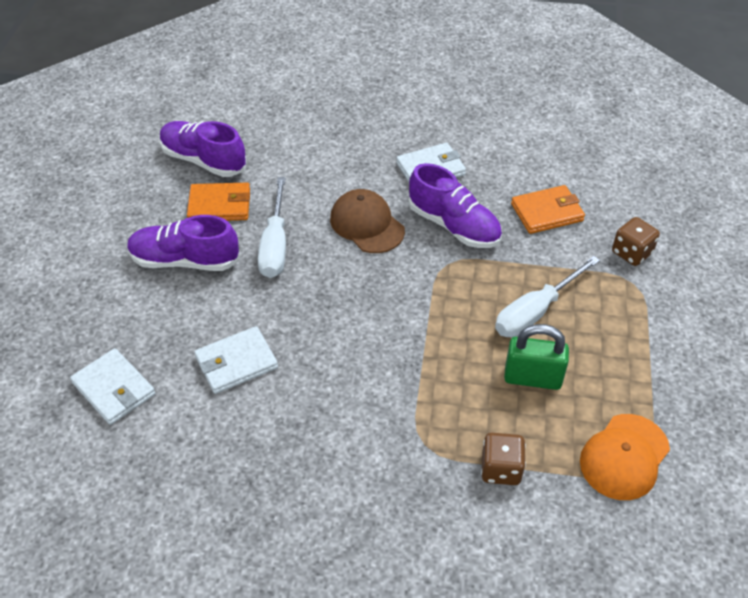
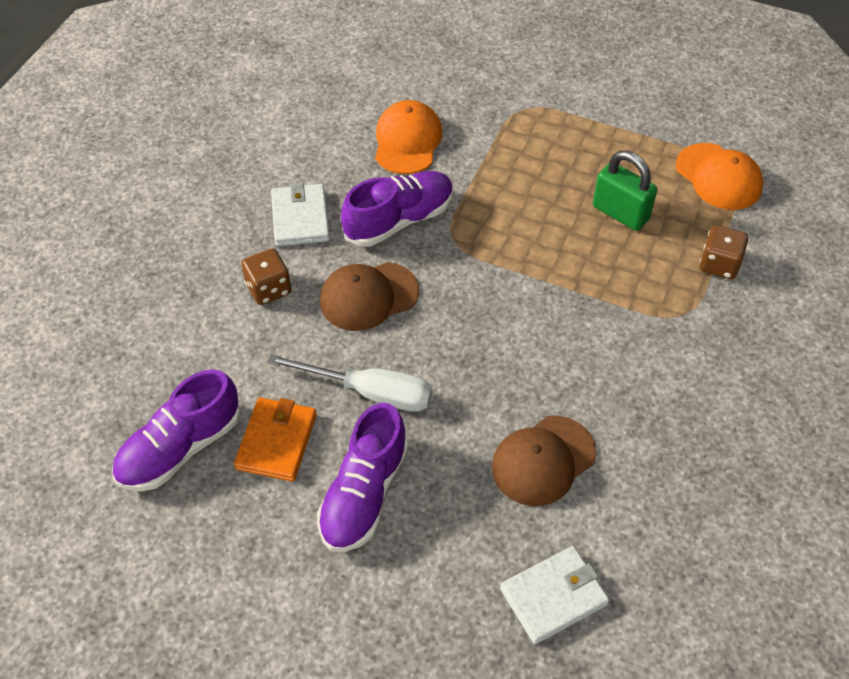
camera: 75 degrees left, 5 degrees up
(236, 362) = (543, 460): white wallet -> brown cap
(532, 378) = (620, 213): green padlock -> green padlock turned 75 degrees counterclockwise
(535, 312) = (540, 188): white screwdriver -> none
(547, 212) = (407, 141): orange wallet -> orange cap
(631, 253) = (485, 97): brown dice -> brown dice (268, 289)

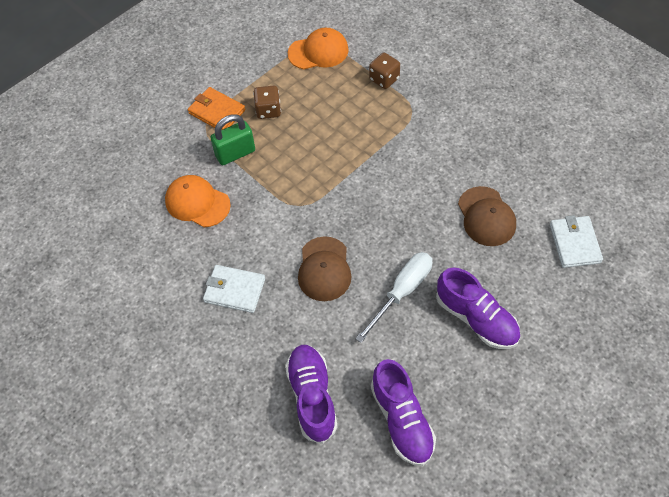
camera: 65 degrees left, 5 degrees up
(268, 289) = (289, 328): brown dice -> brown dice (268, 110)
(276, 442) = (419, 358): orange wallet -> orange wallet (217, 112)
(399, 220) = (267, 231): purple shoe -> purple shoe (312, 397)
(620, 213) = (322, 110): green padlock -> green padlock (235, 153)

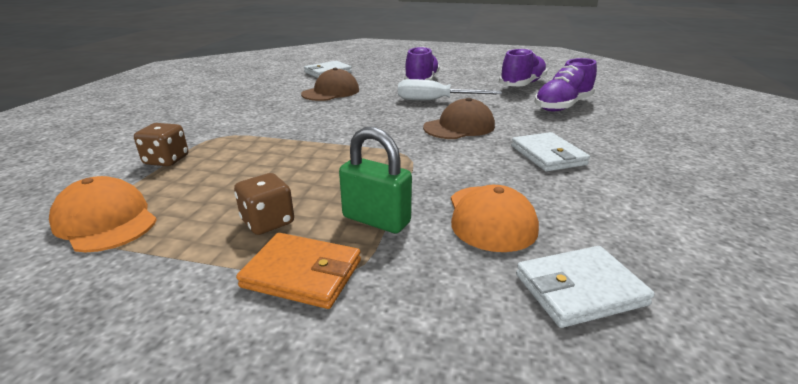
camera: 125 degrees left, 30 degrees down
(129, 198) = (579, 289): none -> white wallet
(217, 112) = (302, 274): orange wallet -> orange wallet turned 75 degrees counterclockwise

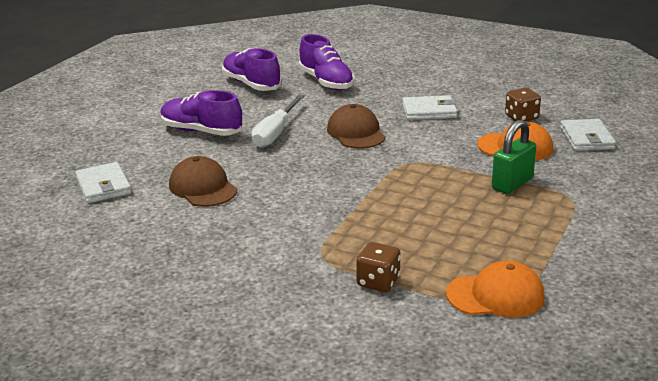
camera: 75 degrees left, 0 degrees up
(105, 221) = (495, 295): orange cap -> orange cap turned 150 degrees counterclockwise
(268, 222) = (509, 223): brown dice -> brown dice (521, 117)
(302, 274) = (570, 211): orange wallet -> none

